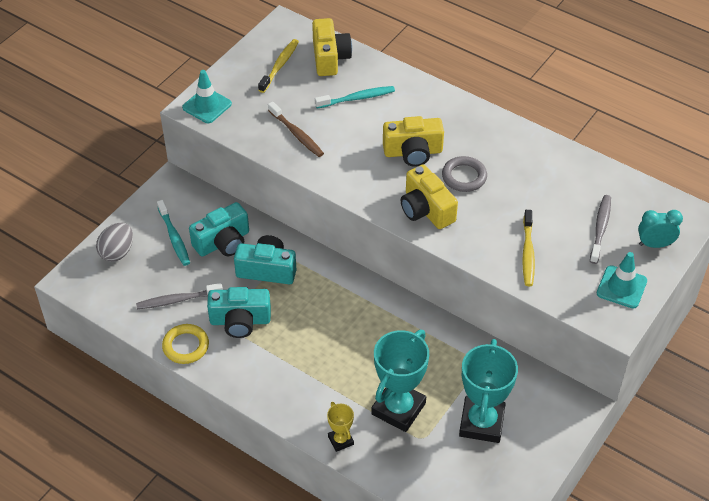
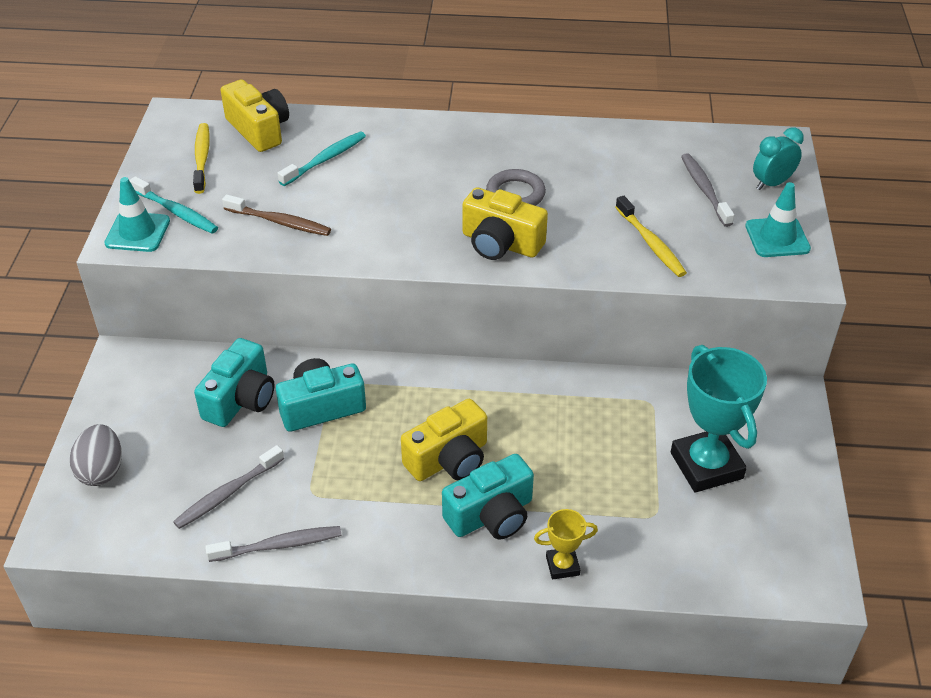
camera: 30 degrees left, 5 degrees down
(174, 237) = (170, 420): turquoise toothbrush -> turquoise toothbrush (176, 212)
(186, 346) = (278, 545): yellow ring -> grey toothbrush
(240, 321) = (330, 482): turquoise camera -> turquoise camera (491, 515)
(340, 440) = (562, 565): yellow trophy -> yellow trophy turned 45 degrees counterclockwise
(398, 409) = (601, 495): turquoise trophy -> none
(413, 152) = (436, 190): yellow camera -> yellow camera (449, 459)

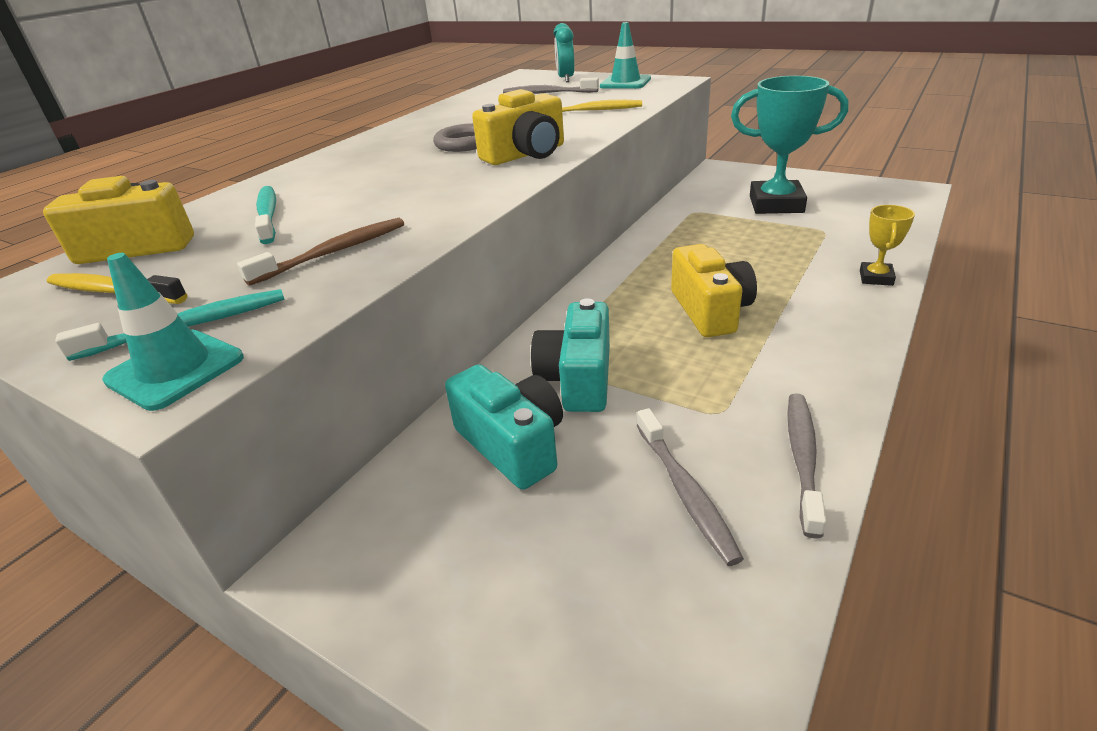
camera: 60 degrees left, 10 degrees down
(101, 470) = (554, 653): grey egg -> none
(491, 515) = (799, 301): turquoise camera -> none

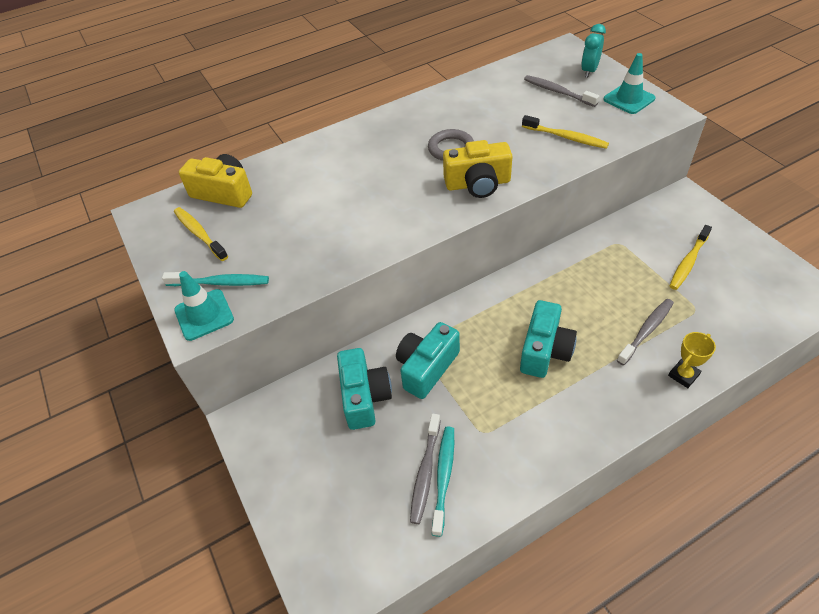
camera: 30 degrees right, 15 degrees up
(268, 215) = (296, 189): turquoise toothbrush -> turquoise toothbrush (443, 477)
(334, 252) = (310, 248): brown toothbrush -> none
(710, 310) = (544, 350): yellow camera -> turquoise camera
(776, 204) = (688, 262): turquoise trophy -> yellow toothbrush
(802, 458) = (500, 486): grey toothbrush -> grey toothbrush (646, 331)

